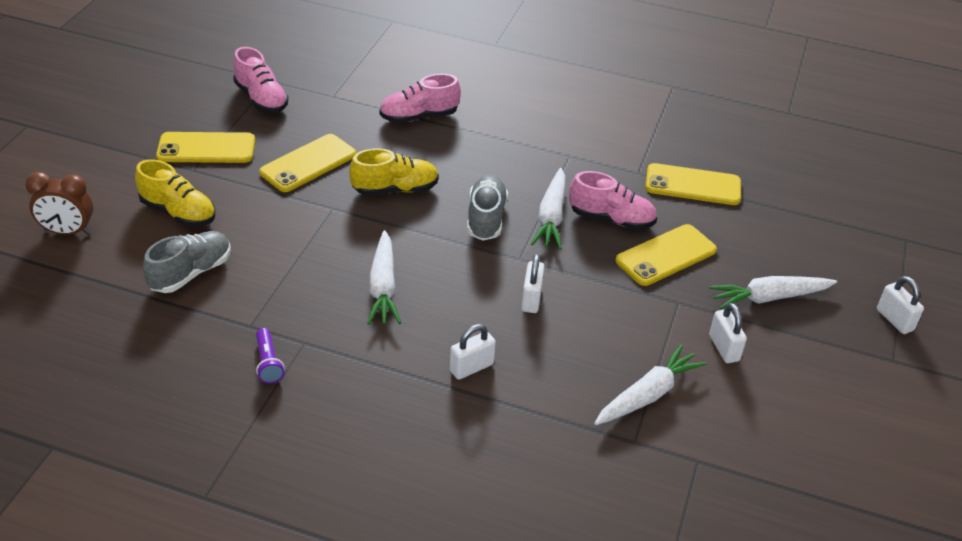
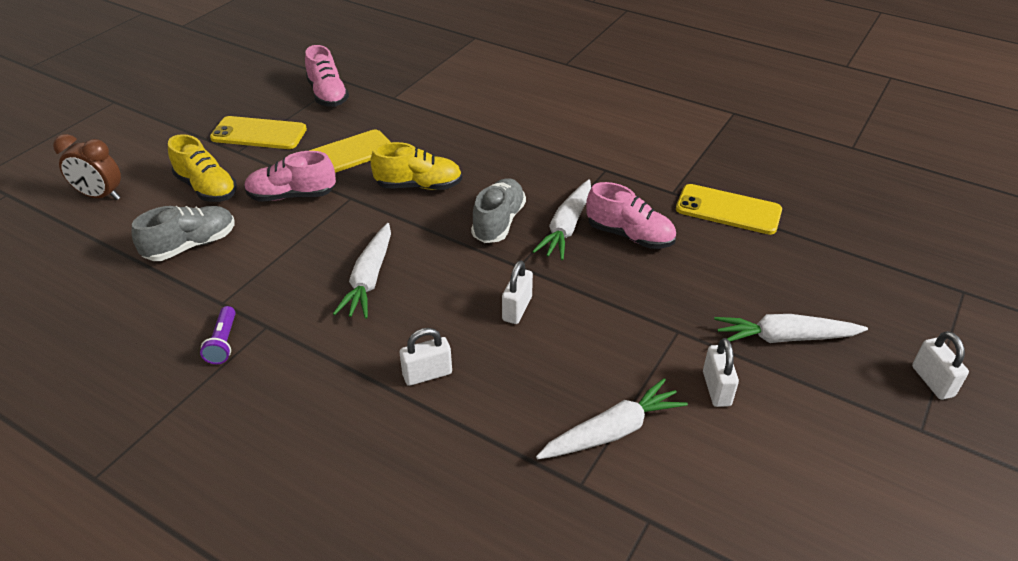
camera: 15 degrees right, 0 degrees up
(419, 117) = (468, 121): pink shoe -> pink shoe (292, 196)
(666, 255) = (678, 279): yellow phone -> none

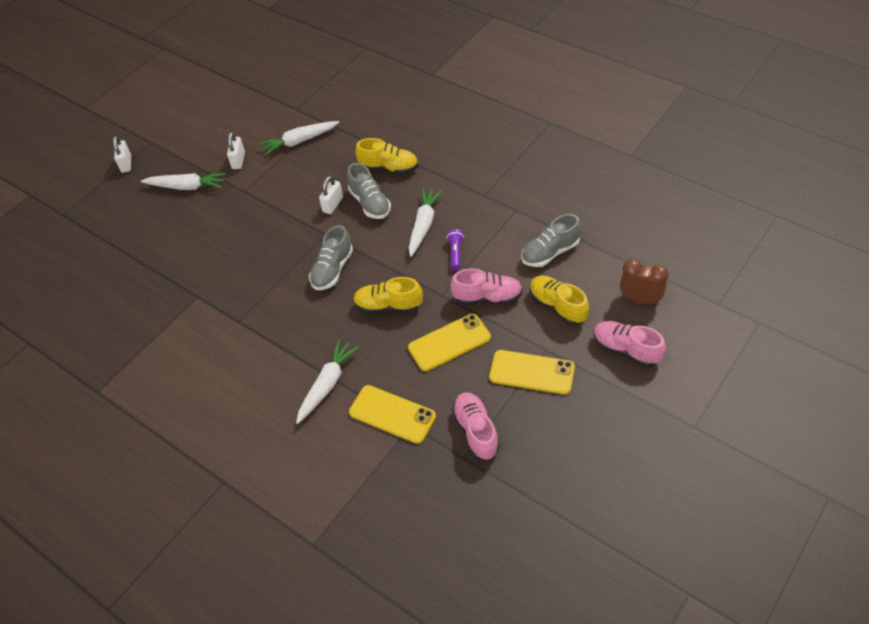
camera: 170 degrees left, 10 degrees up
(223, 343) = (506, 185): purple flashlight -> purple flashlight (455, 253)
(427, 374) = (389, 168): white padlock -> yellow shoe
(455, 311) = (370, 203): none -> grey shoe
(566, 227) = (285, 265): white carrot -> white carrot (327, 384)
(629, 235) = (244, 257): pink shoe -> pink shoe (626, 350)
(728, 210) = (166, 278): yellow phone -> yellow phone (392, 414)

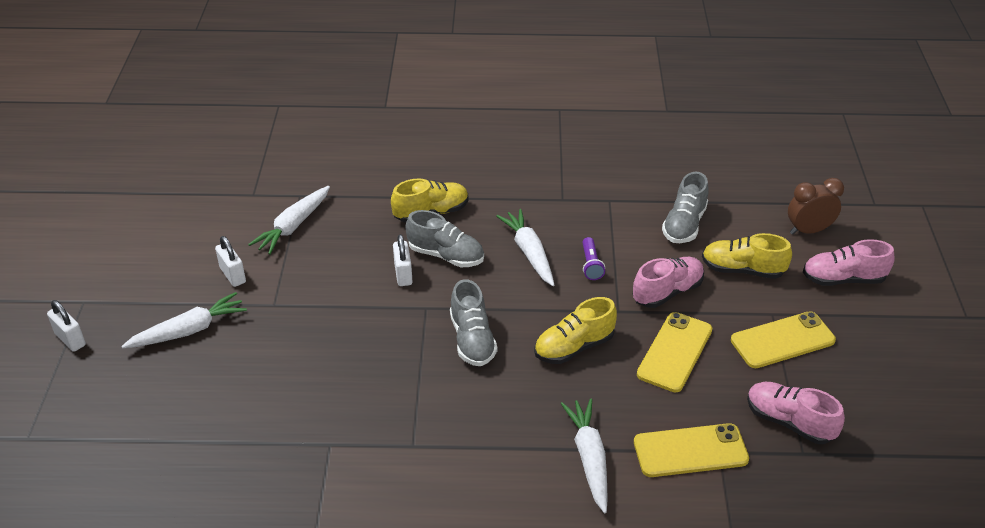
camera: 40 degrees left, 10 degrees down
(455, 253) = (591, 265): purple flashlight -> purple flashlight turned 150 degrees counterclockwise

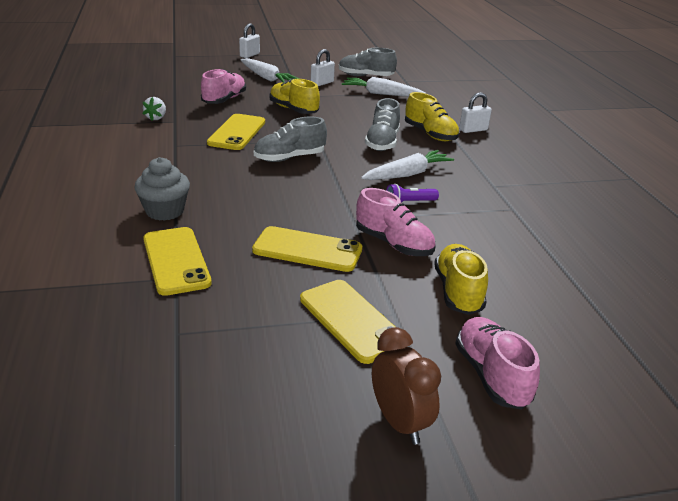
camera: 75 degrees right, 10 degrees down
(313, 464) = (156, 118): none -> white strawberry
(386, 381) = (237, 132): none -> yellow phone
(403, 274) = (351, 130): white padlock -> white padlock (473, 130)
(574, 347) = (296, 199): yellow shoe -> yellow shoe (293, 110)
(589, 458) = (165, 211): white carrot -> grey cupcake
(684, 225) = (508, 252): grey shoe -> grey shoe (365, 76)
(789, 422) = (222, 324): pink shoe -> pink shoe (224, 100)
(808, 230) = (570, 346): brown clock -> brown clock (399, 422)

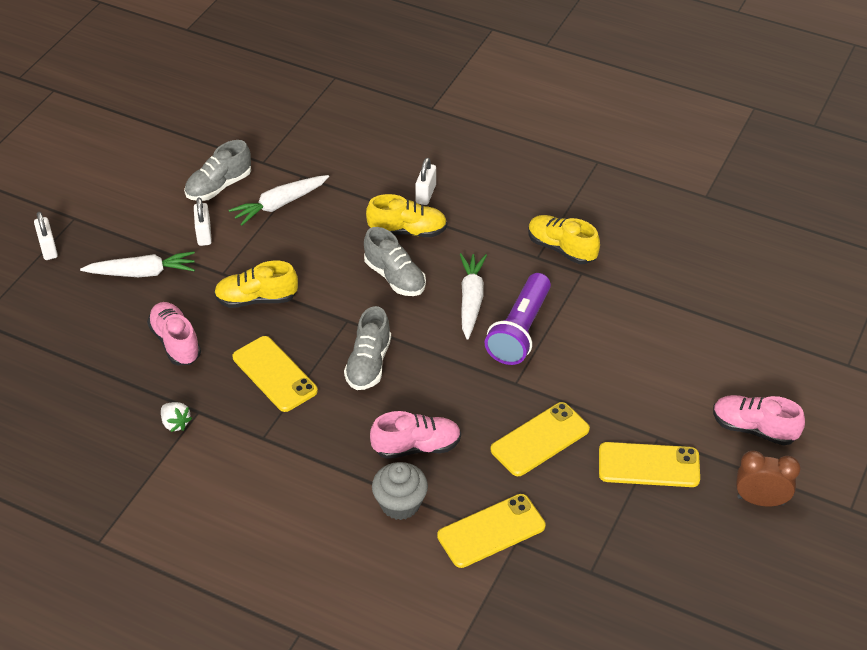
camera: 50 degrees left, 15 degrees up
(176, 261) = (491, 531): yellow phone -> yellow phone turned 45 degrees counterclockwise
(393, 244) = (573, 381): pink shoe -> pink shoe (416, 446)
(409, 203) = (520, 331): purple flashlight -> purple flashlight, size x2.09
(458, 292) = (661, 385): yellow shoe -> yellow shoe (561, 248)

